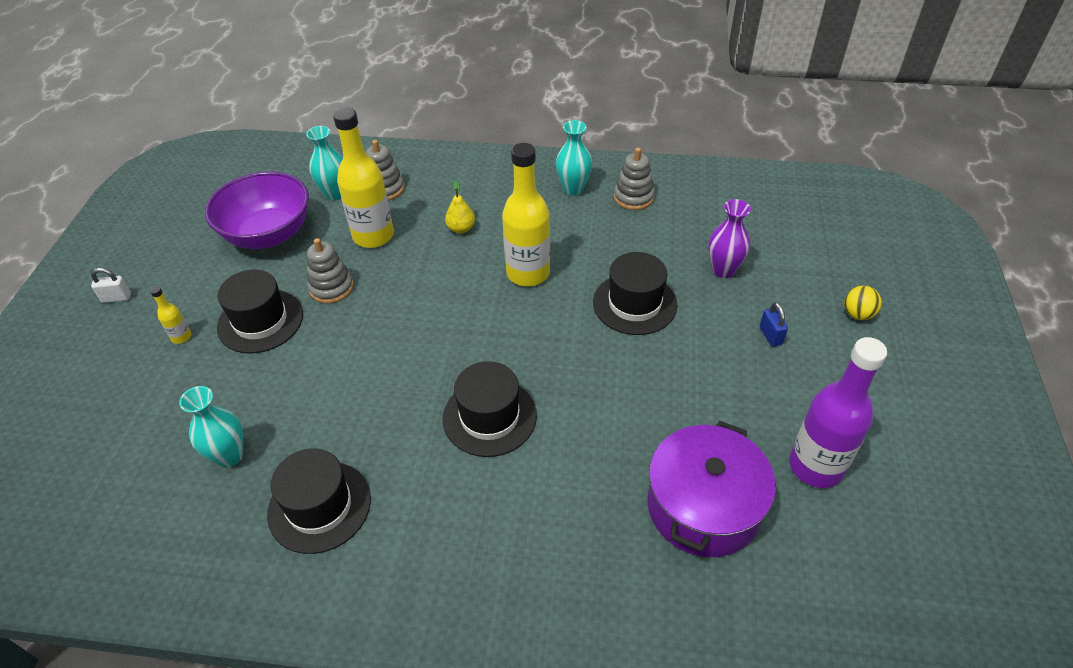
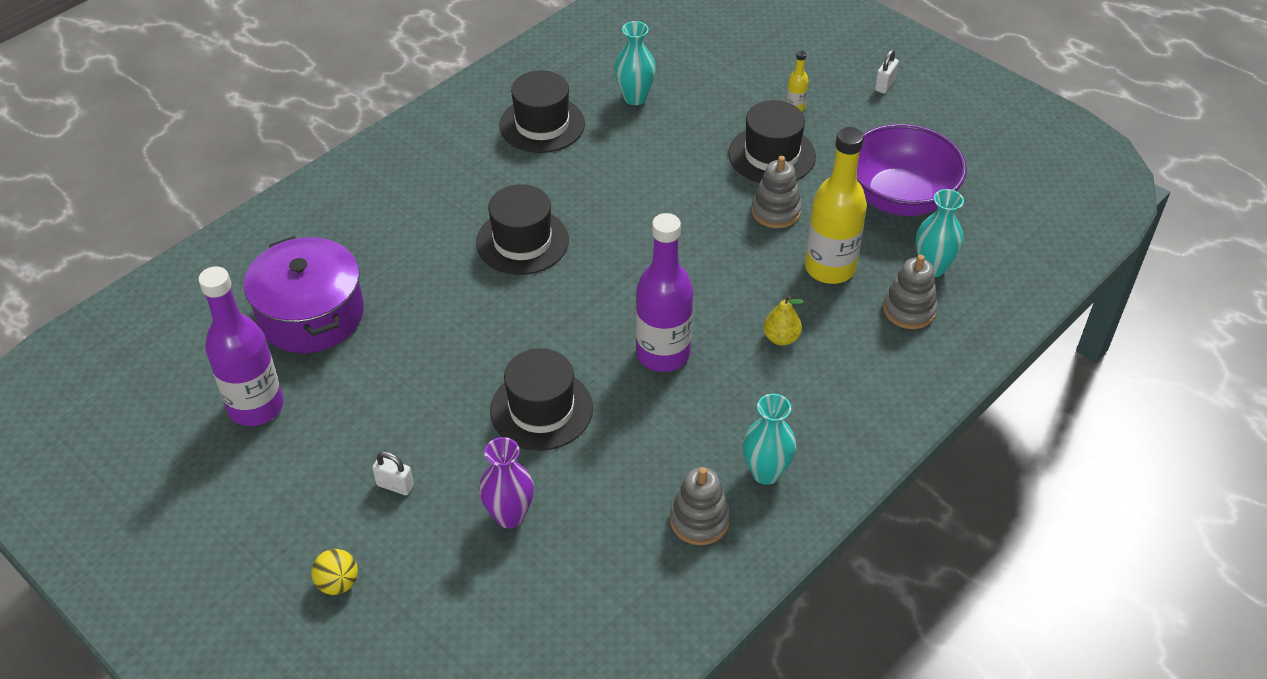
camera: 125 degrees right, 0 degrees up
(528, 273) = (663, 354): yellow bottle -> purple bottle
(770, 336) = (395, 485): blue padlock -> white padlock

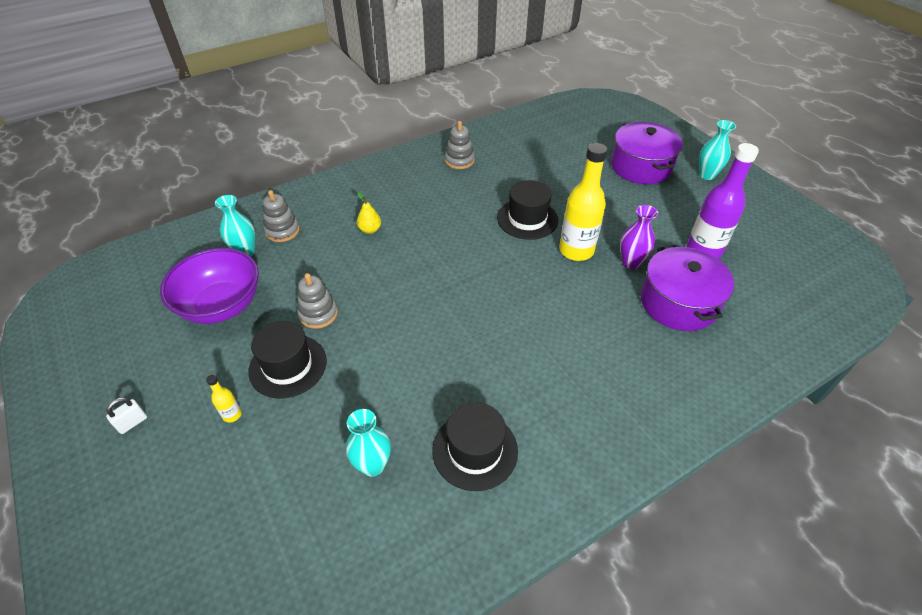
camera: 165 degrees left, 0 degrees up
(338, 583) = (641, 166): yellow ball -> purple pot
(395, 485) = (614, 199): white padlock -> none
(509, 516) = (553, 177): purple vase -> purple vase (631, 262)
(522, 241) = (518, 328): black hat -> none
(663, 354) = (445, 234): purple bottle -> none
(766, 472) = (417, 172): turquoise vase -> turquoise vase (706, 175)
(829, 268) = (310, 265): yellow bottle -> yellow bottle (576, 250)

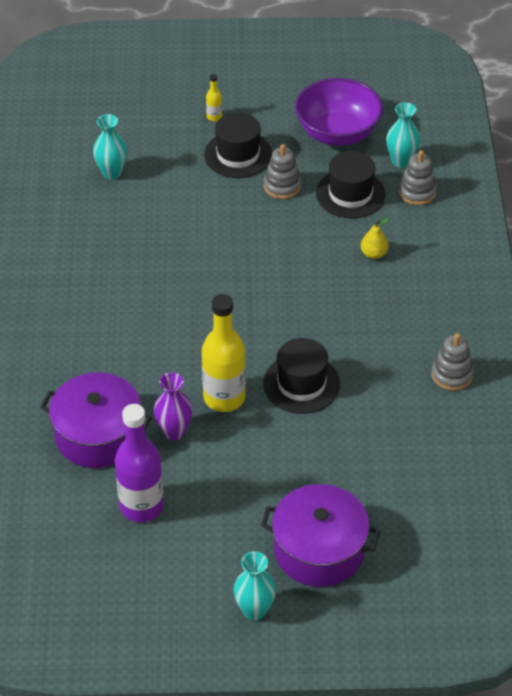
camera: 120 degrees right, 0 degrees up
(132, 423) = (247, 70): white padlock -> none
(475, 450) = (77, 227): black hat -> black hat (350, 194)

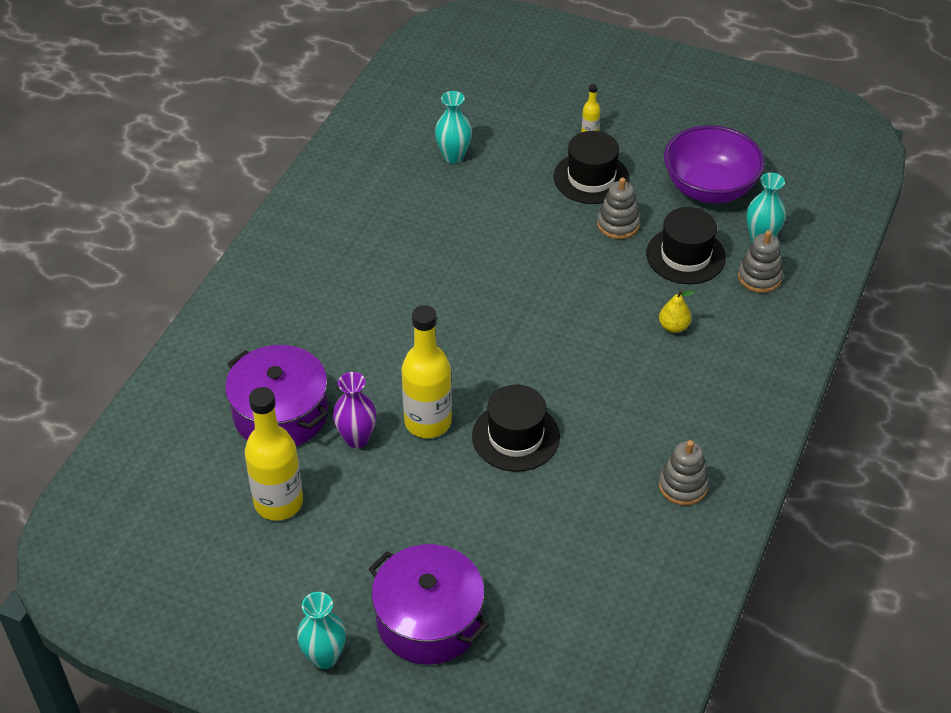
camera: 25 degrees right, 0 degrees up
(141, 506) = (278, 502): purple bottle -> yellow bottle

